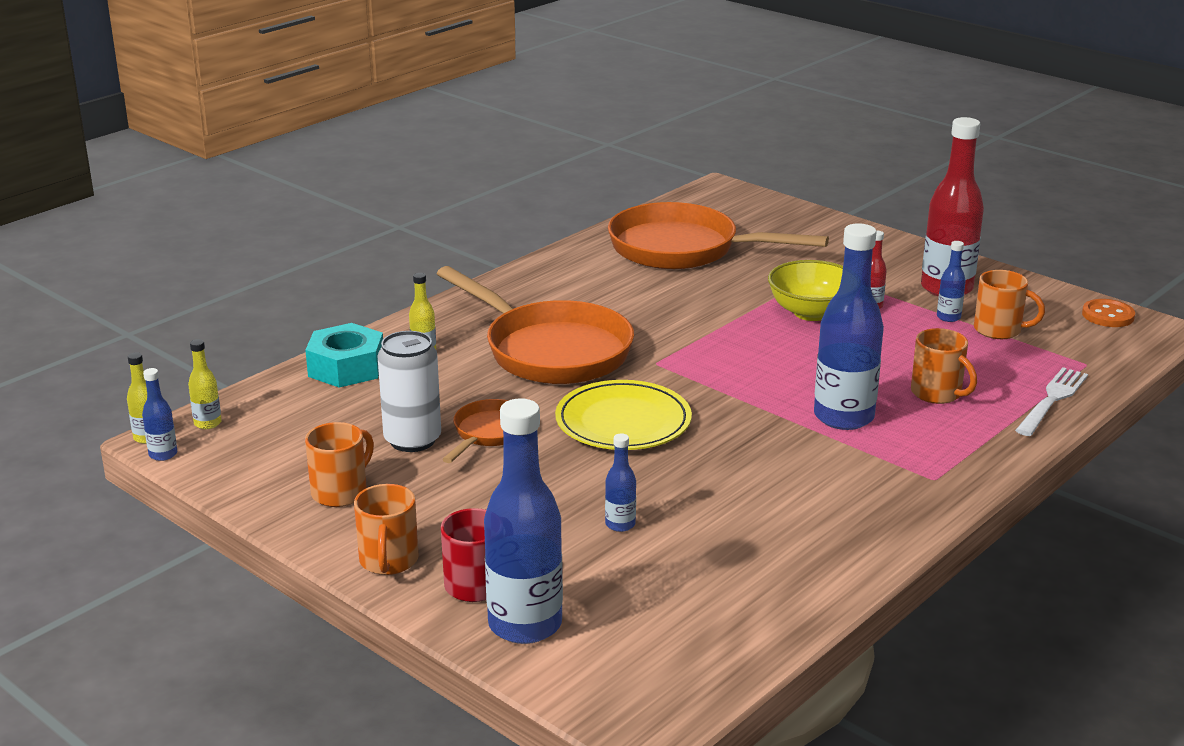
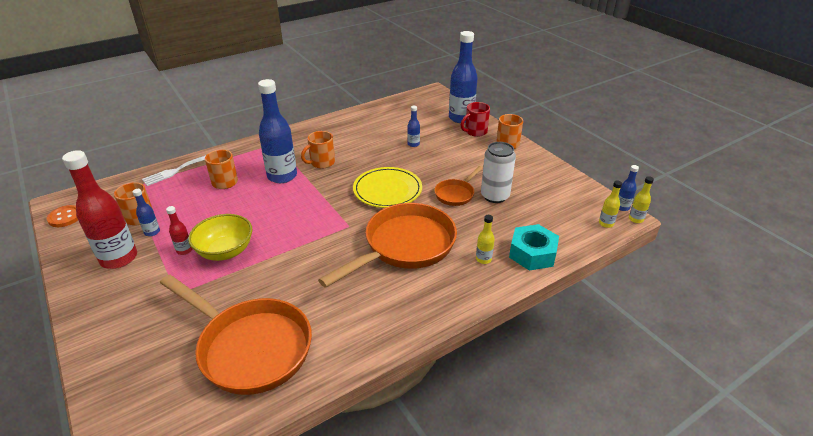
camera: 165 degrees left, 10 degrees up
(341, 492) = (529, 174): orange mug -> orange mug (321, 163)
(551, 350) = (404, 246): orange pan -> orange pan turned 75 degrees clockwise

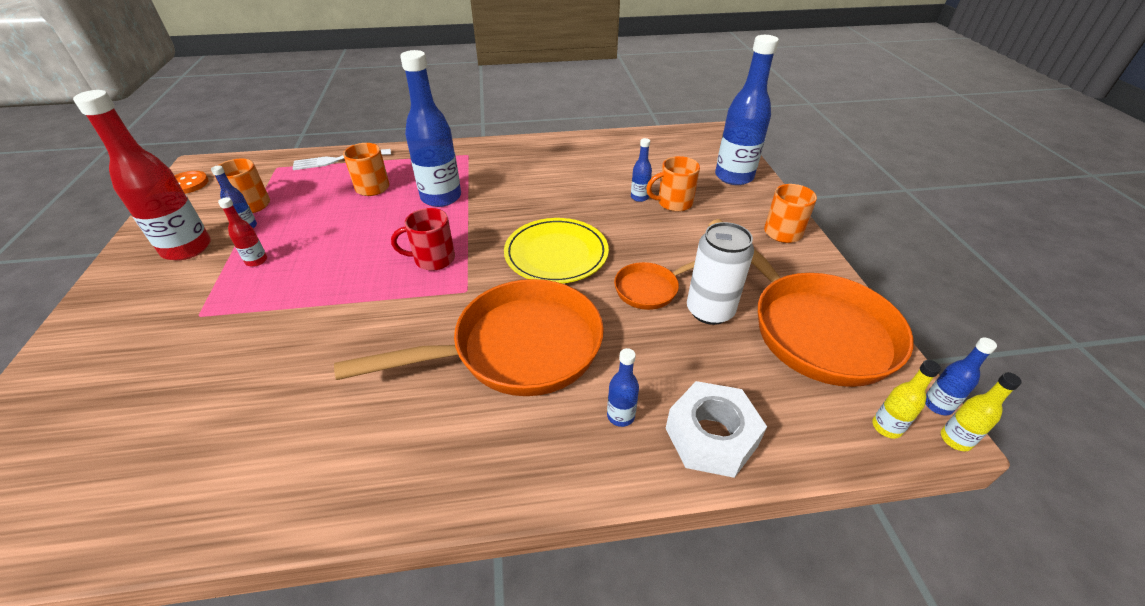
camera: 25 degrees right, 5 degrees up
(225, 251) = (296, 277): yellow bowl -> none
(250, 347) = (200, 431): orange pan -> orange pan (813, 328)
(321, 163) = (501, 192): orange mug -> orange mug (673, 203)
(475, 132) = (742, 201): red mug -> red mug (433, 259)
(483, 259) = (620, 416): yellow bottle -> blue bottle
(532, 253) = (711, 437): turquoise nut -> white nut

